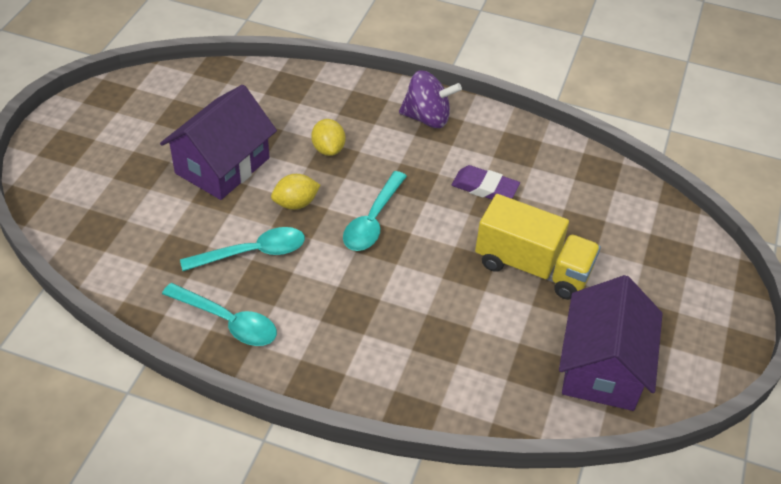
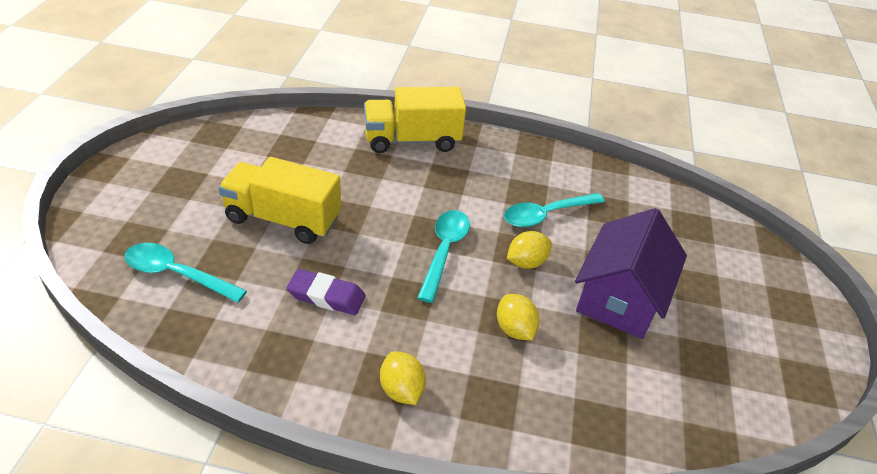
camera: 170 degrees right, 5 degrees down
(227, 321) = (541, 165): turquoise spoon -> turquoise spoon (177, 274)
(383, 372) = (412, 140): none -> yellow truck
(427, 118) = (401, 390): purple spinning top -> yellow lemon
(602, 367) = (236, 150): purple house -> none

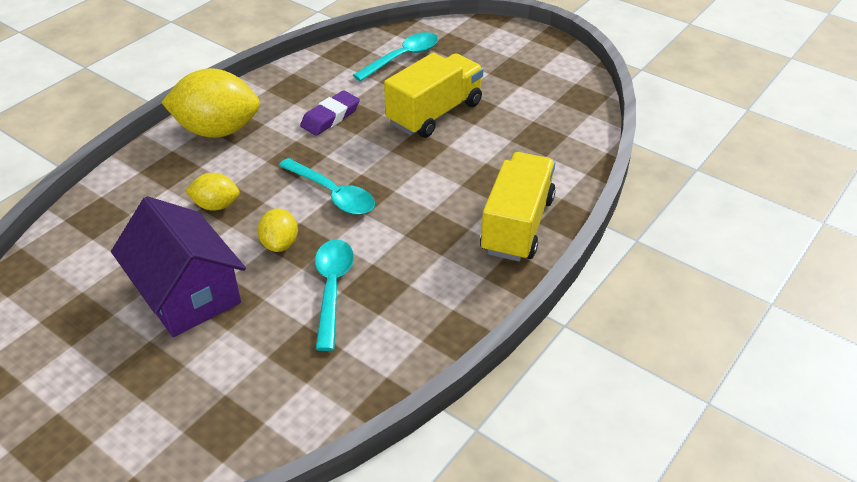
camera: 120 degrees right, 0 degrees up
(401, 390) = (217, 130): yellow lemon -> yellow lemon, size x1.96

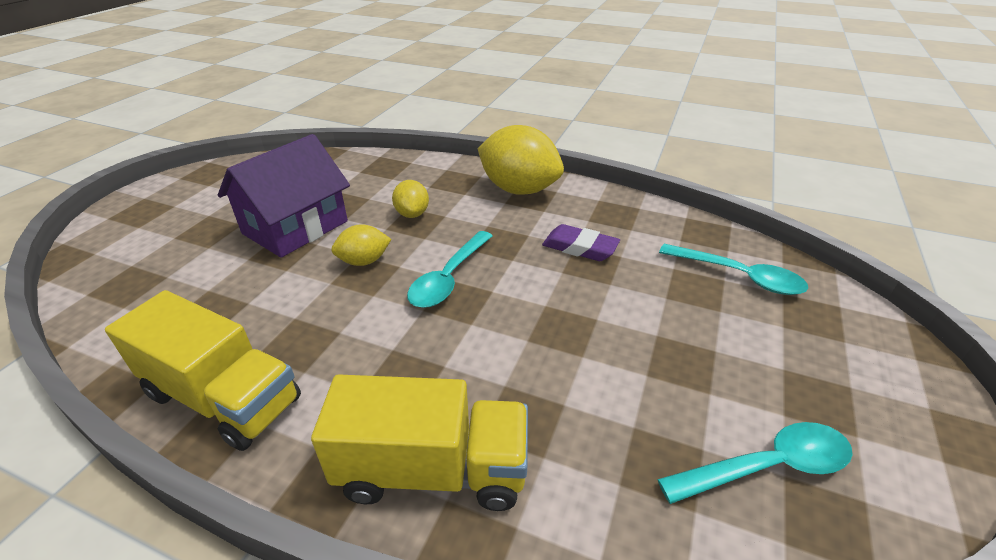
camera: 75 degrees right, 5 degrees down
(217, 130) = (519, 189): yellow lemon -> yellow lemon turned 45 degrees counterclockwise
(332, 289) = (297, 310): turquoise spoon -> turquoise spoon (766, 467)
(434, 113) = (642, 329): yellow truck -> yellow truck (223, 398)

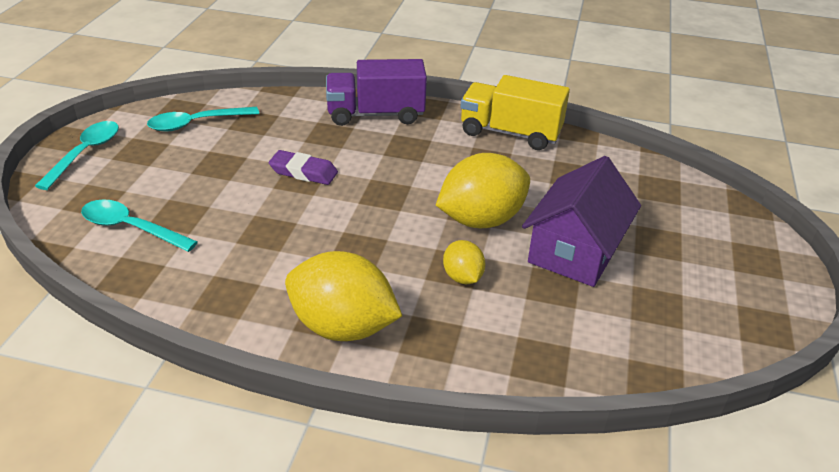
camera: 170 degrees right, 0 degrees up
(364, 261) = (481, 220): yellow lemon -> yellow lemon, size x1.96
(432, 470) = (375, 114): yellow truck -> purple truck
(449, 278) = (398, 210): turquoise spoon -> turquoise spoon (85, 154)
(579, 248) = (276, 247): purple eraser -> purple eraser (303, 172)

